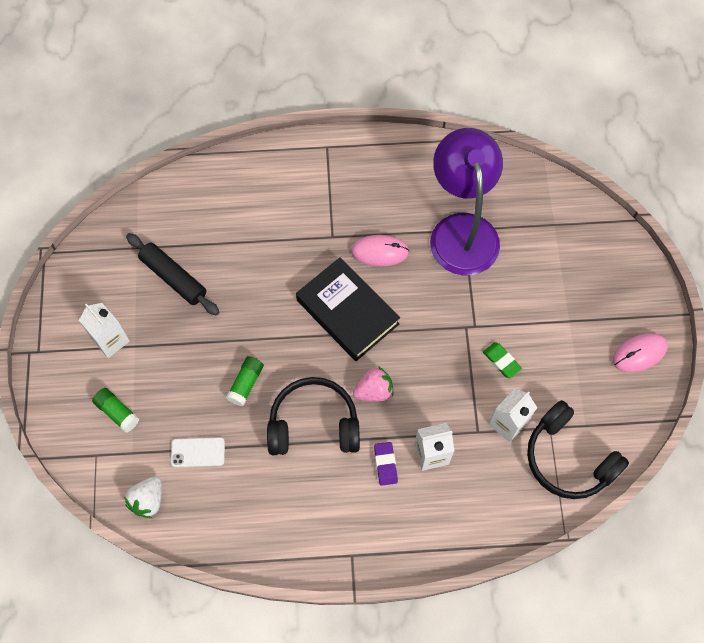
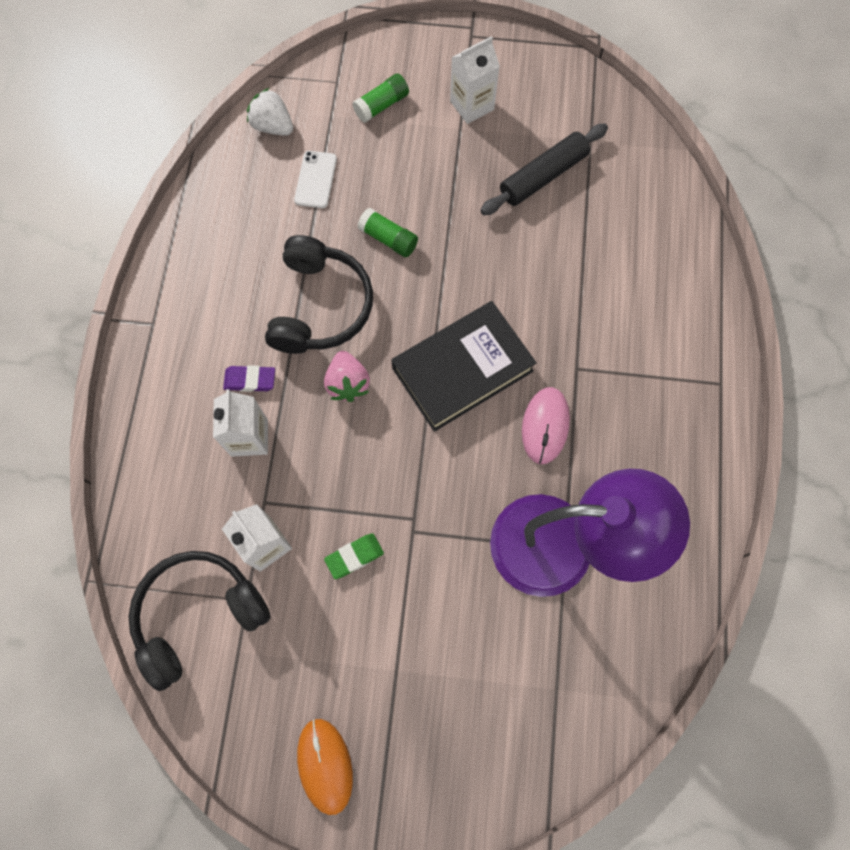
camera: 100 degrees right, 5 degrees up
(639, 353) = (325, 765): pink mouse -> orange mouse

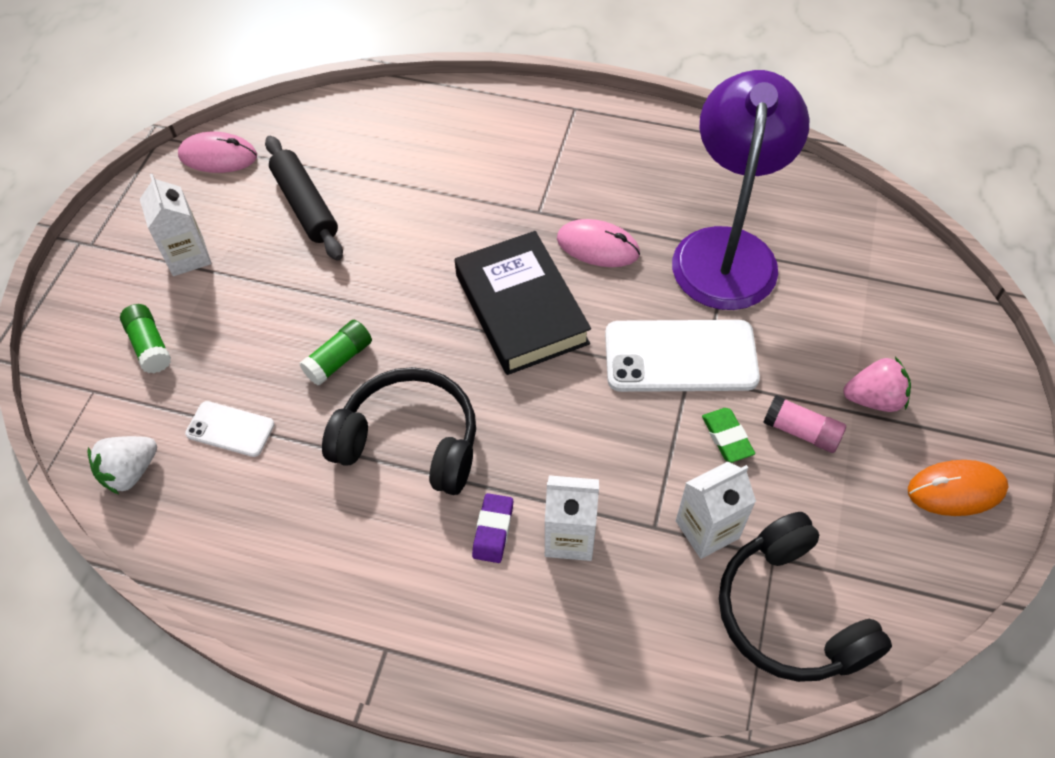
camera: 80 degrees left, 15 degrees down
(348, 383) = (517, 422): pink strawberry -> pink strawberry (873, 399)
(368, 622) = (801, 431): none -> pink glue stick
(432, 511) = (680, 357): none -> white phone
(584, 96) = (218, 156): none -> pink mouse

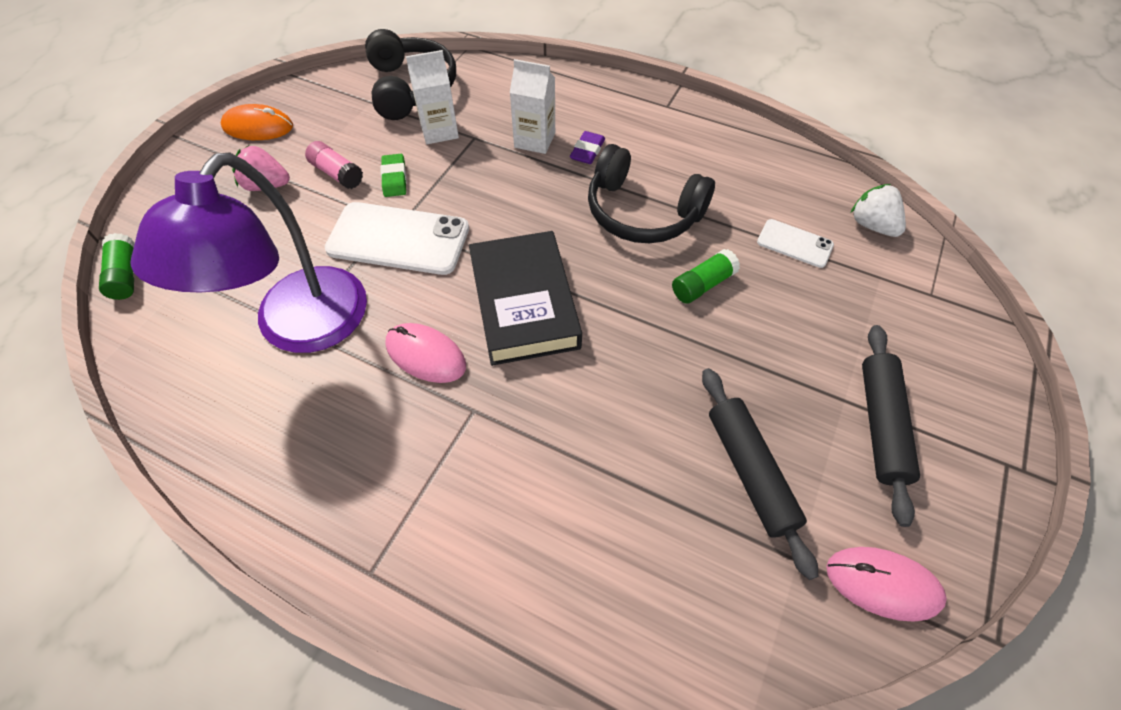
camera: 170 degrees left, 0 degrees up
(130, 472) = (872, 225): white strawberry -> white strawberry turned 90 degrees counterclockwise
(150, 346) = (891, 327): green glue stick -> green glue stick (125, 275)
(188, 256) = (881, 425): white carton -> black rolling pin

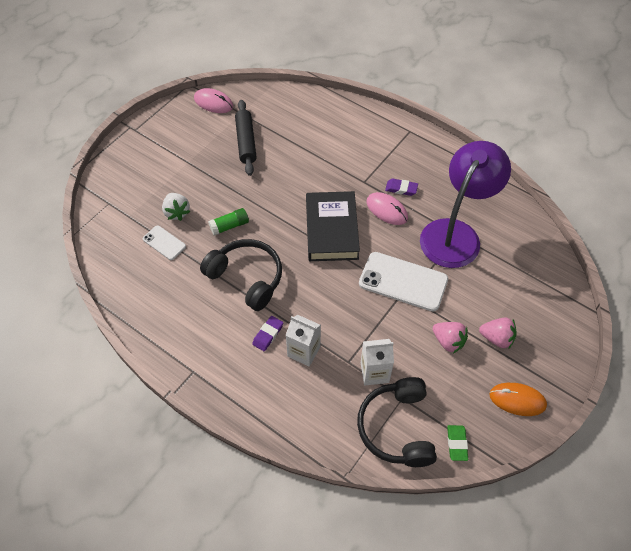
camera: 170 degrees left, 0 degrees up
(125, 275) = (567, 281): green glue stick -> none
(337, 174) = (448, 341): pink glue stick -> pink strawberry
(394, 178) = (407, 331): green eraser -> green eraser (457, 444)
(396, 405) = (401, 189): none -> purple eraser
(872, 225) = (111, 248): white strawberry -> white strawberry (177, 212)
(881, 425) = (178, 150): black rolling pin -> none

